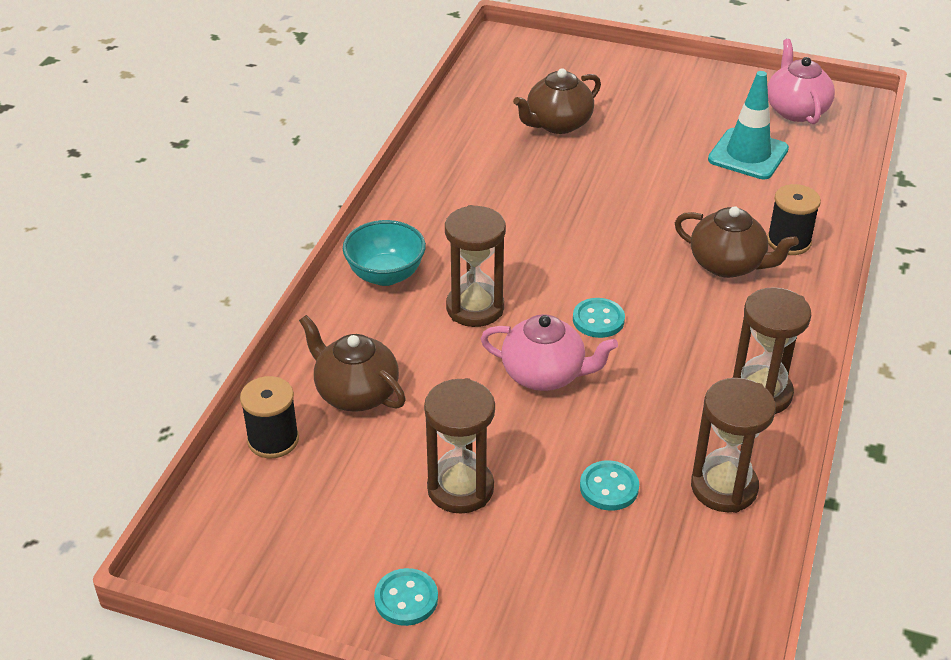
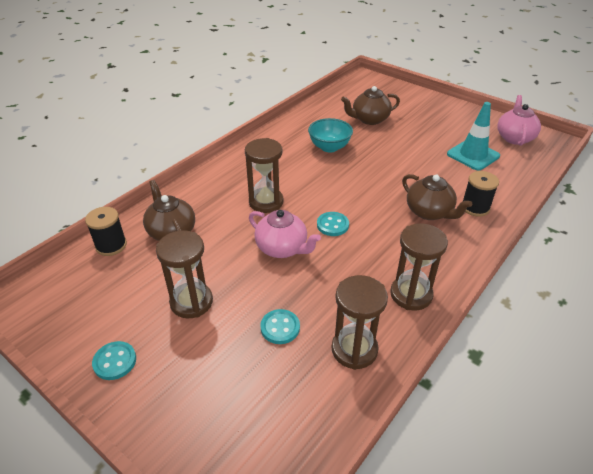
camera: 20 degrees right, 0 degrees up
(385, 275) = (229, 174): turquoise bowl -> turquoise bowl (329, 147)

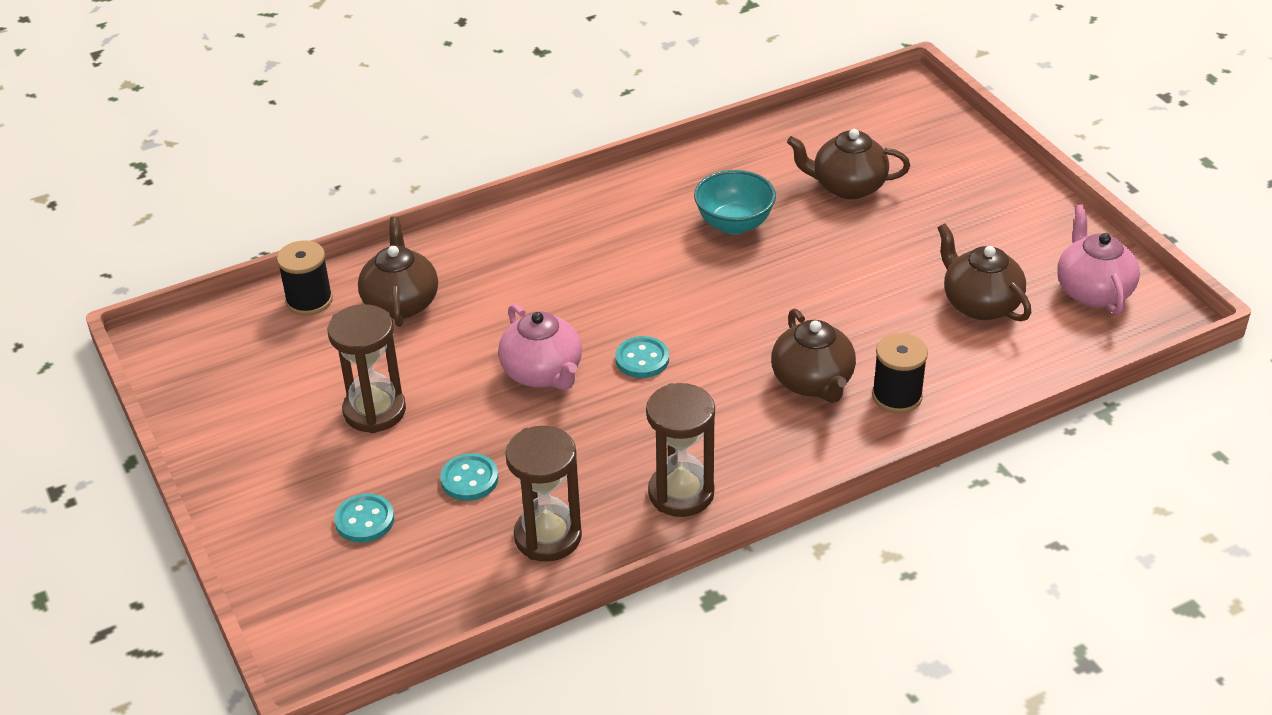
camera: 25 degrees right, 0 degrees up
(115, 361) = (245, 455): turquoise button -> turquoise button (364, 520)
(266, 202) = (565, 294): brown hourglass -> none
(473, 155) = (980, 304): turquoise traffic cone -> brown teapot
(514, 138) = (1092, 291): pink teapot -> pink teapot turned 45 degrees counterclockwise

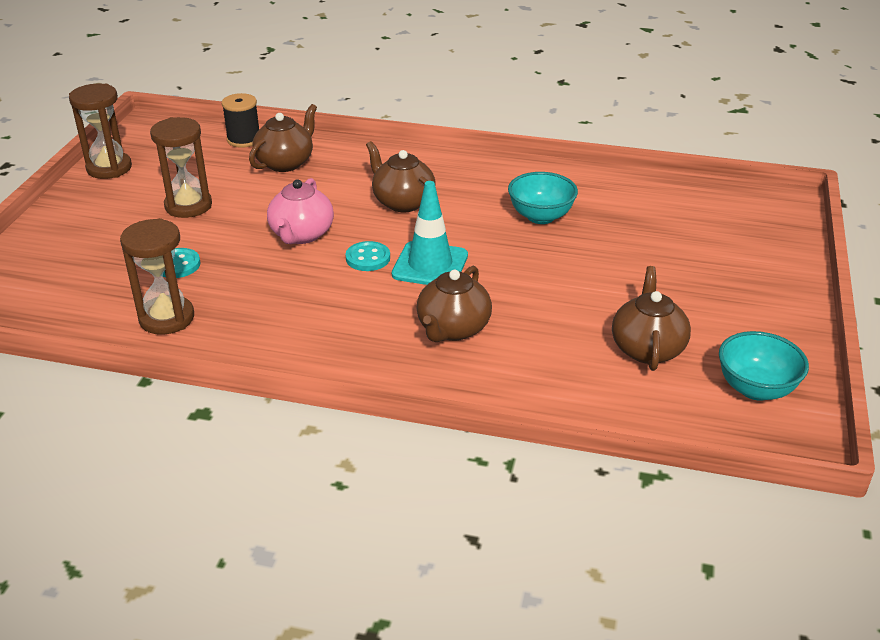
camera: 40 degrees right, 5 degrees down
(364, 520) = (97, 254): turquoise button -> none
(681, 493) = (273, 341): brown hourglass -> brown hourglass (109, 168)
(707, 332) = (430, 265): none -> turquoise traffic cone
(847, 186) = (653, 232): brown teapot -> brown teapot (402, 202)
(897, 396) = (497, 369): black spool -> none
(1092, 291) = (755, 389): pink teapot -> turquoise bowl

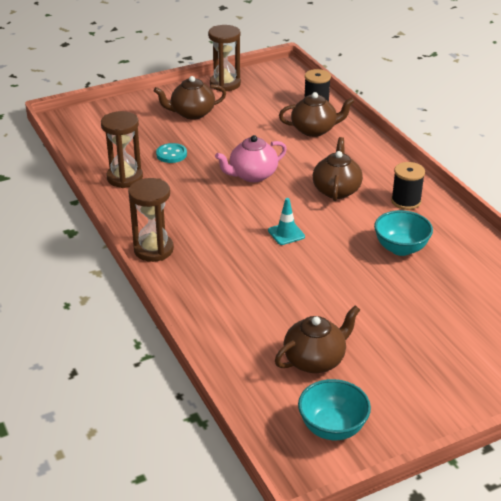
camera: 50 degrees right, 0 degrees up
(188, 206) = (227, 126): brown hourglass -> brown hourglass (153, 250)
(368, 258) = (262, 209): turquoise button -> none
(430, 265) = (286, 233): turquoise traffic cone -> turquoise traffic cone, size x0.59
(453, 329) = (235, 274): brown teapot -> brown teapot (192, 113)
(475, 177) = (406, 201): none -> black spool

